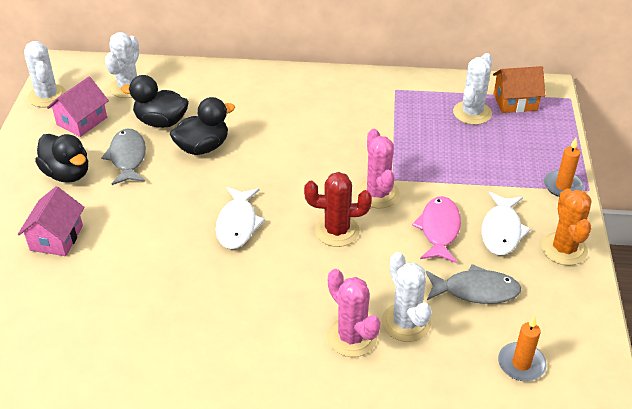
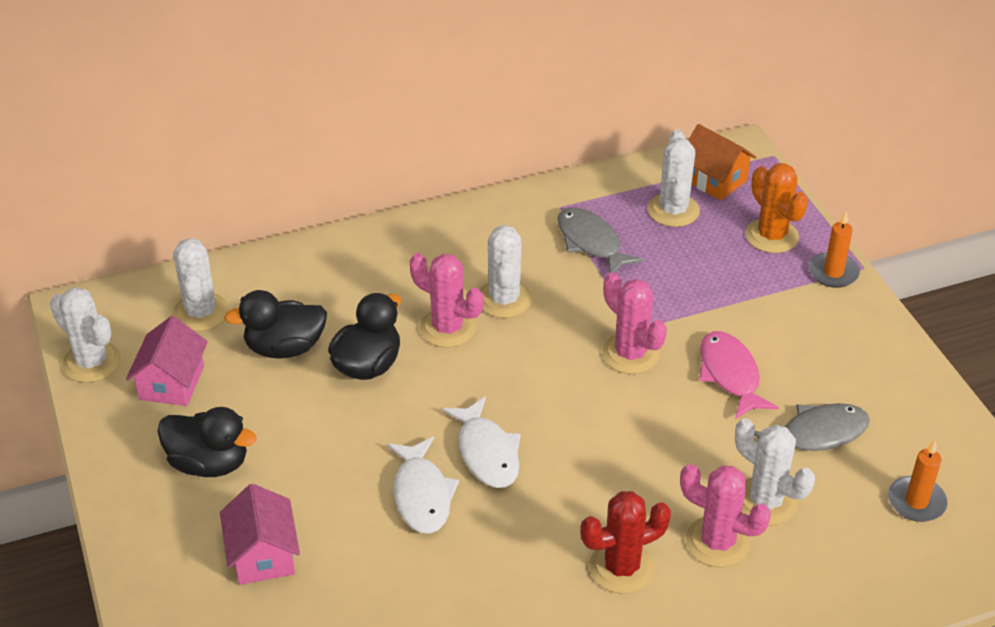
camera: 25 degrees left, 0 degrees up
(127, 157) = (276, 413): grey fish -> grey fish (591, 242)
(268, 141) = (447, 328): none -> pink cactus
(317, 134) = (504, 299): none -> white cactus
(337, 231) = (613, 418): red cactus -> red cactus (621, 567)
(501, 231) = (800, 352): white fish -> white fish (422, 495)
(515, 102) = (714, 180): orange house -> orange house turned 75 degrees clockwise
(564, 249) = (880, 350): orange cactus -> orange cactus (771, 236)

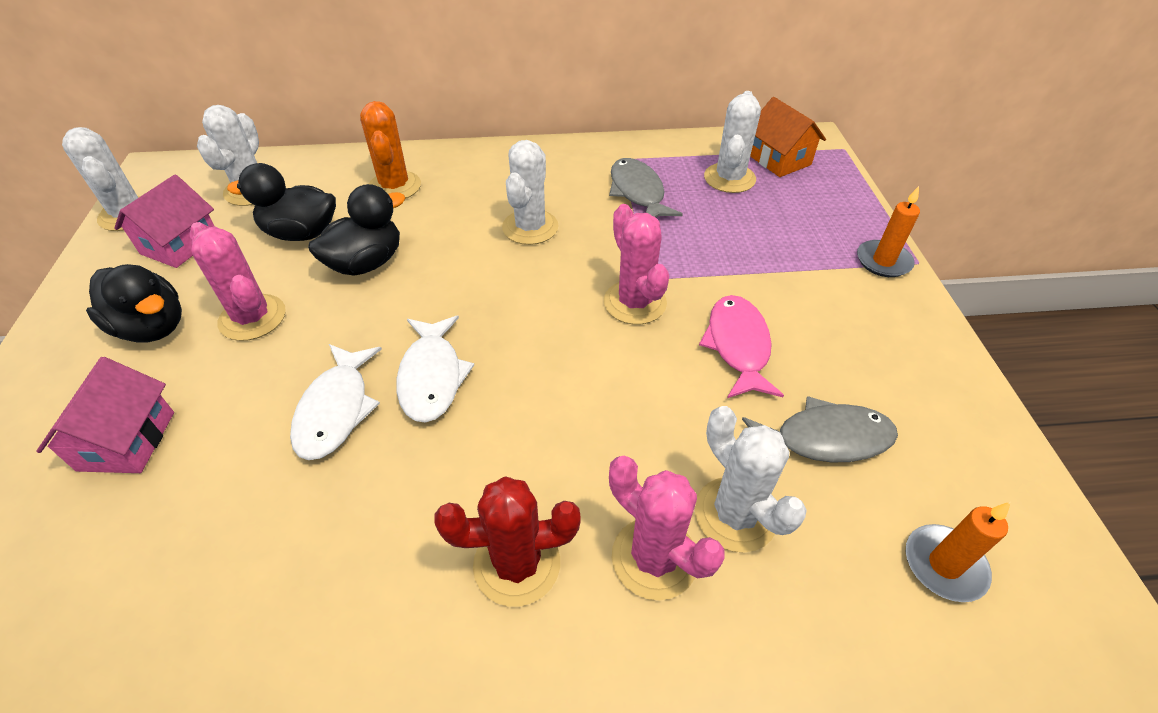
camera: 15 degrees right, 5 degrees up
(447, 328) = (462, 243): pink cactus -> pink cactus (252, 318)
(771, 236) = (823, 216): orange cactus -> orange cactus (394, 186)

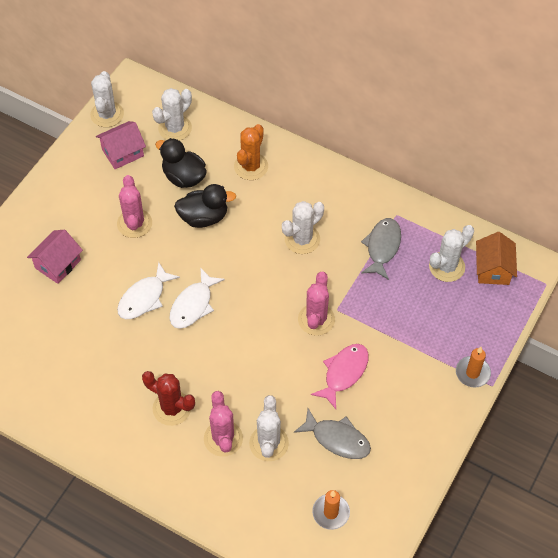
camera: 35 degrees right, 10 degrees up
(152, 327) = (90, 204): black duck -> none

